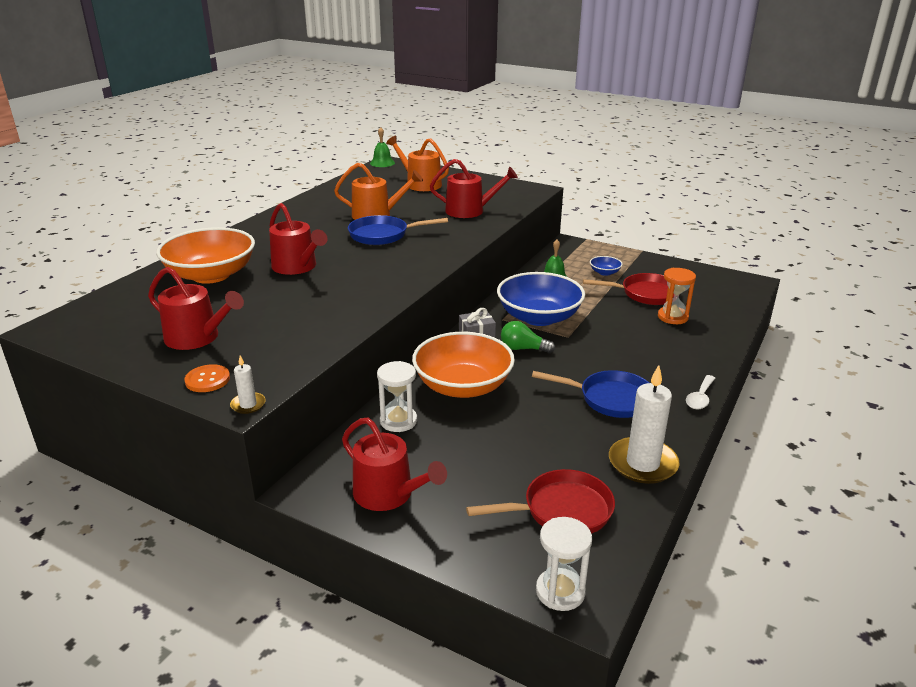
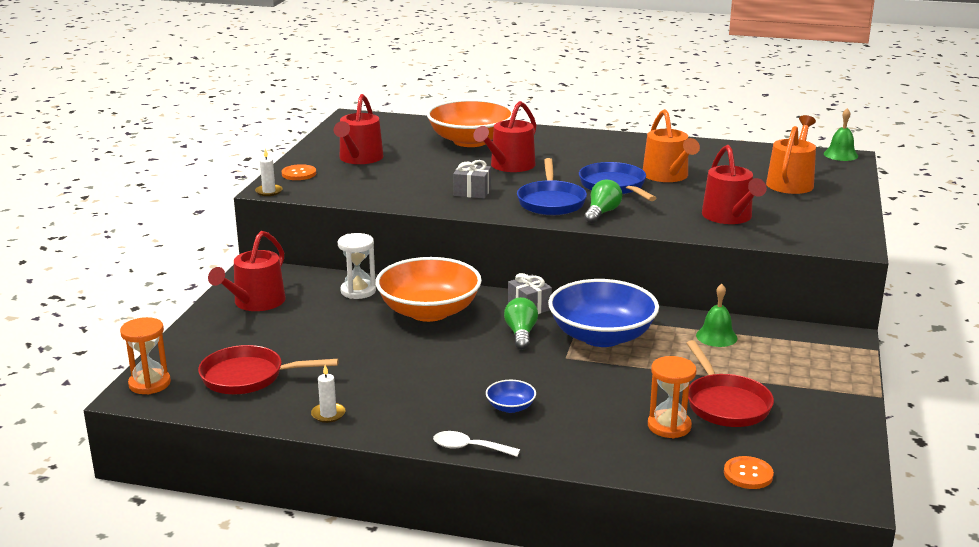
camera: 75 degrees right, 5 degrees down
(348, 291) = (472, 192): none -> grey gift
(434, 248) = (602, 213): none -> green light bulb
(560, 591) = (149, 384): white hourglass -> orange hourglass
(561, 510) = (248, 377): red pan -> red pan turned 120 degrees clockwise
(605, 272) = (769, 370): blue bowl -> blue bowl (510, 407)
(610, 399) = (441, 391): blue pan -> blue pan (551, 202)
(642, 463) = (328, 414): white candle -> white candle, size x0.47
(730, 304) = (748, 474): none -> orange button

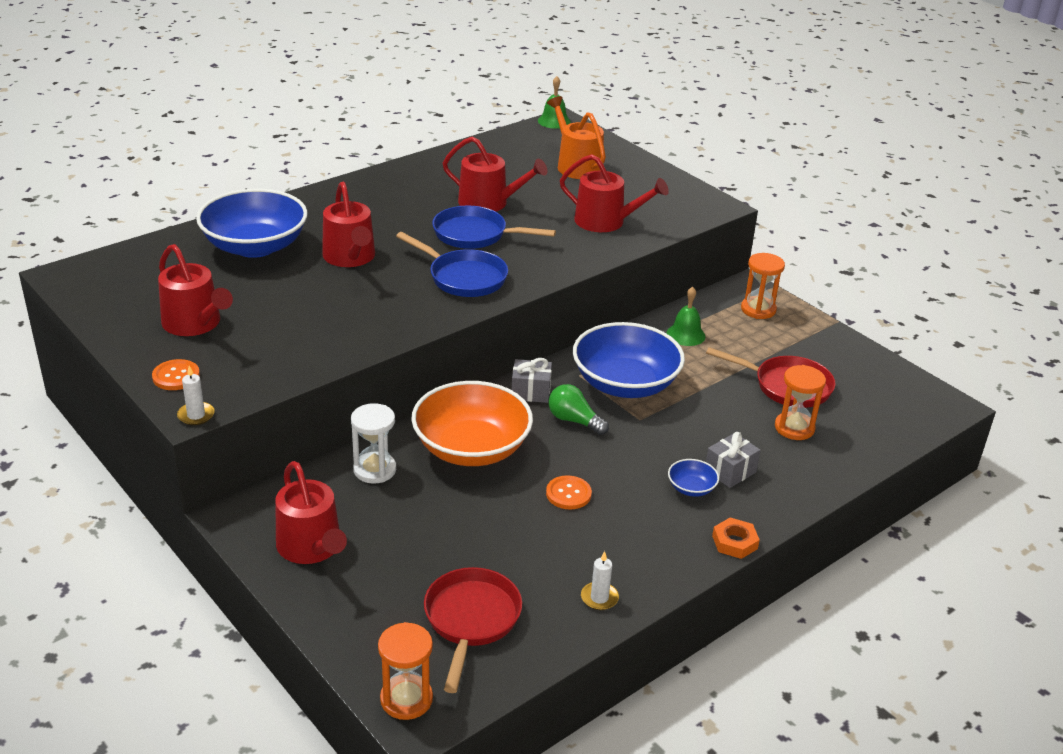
camera: 55 degrees left, 10 degrees up
(248, 377) = (471, 620): red pan -> red pan turned 150 degrees clockwise
(469, 448) = (734, 542): white spoon -> orange nut
(470, 141) = (255, 246): orange bowl -> blue bowl
(472, 192) = (382, 304): grey gift -> grey gift (730, 471)
(602, 213) = (521, 267): green light bulb -> none
(667, 176) = (489, 203): orange watering can -> red watering can
(748, 474) = (888, 430): orange button -> orange button (568, 494)
(819, 354) = (758, 309): none -> orange hourglass

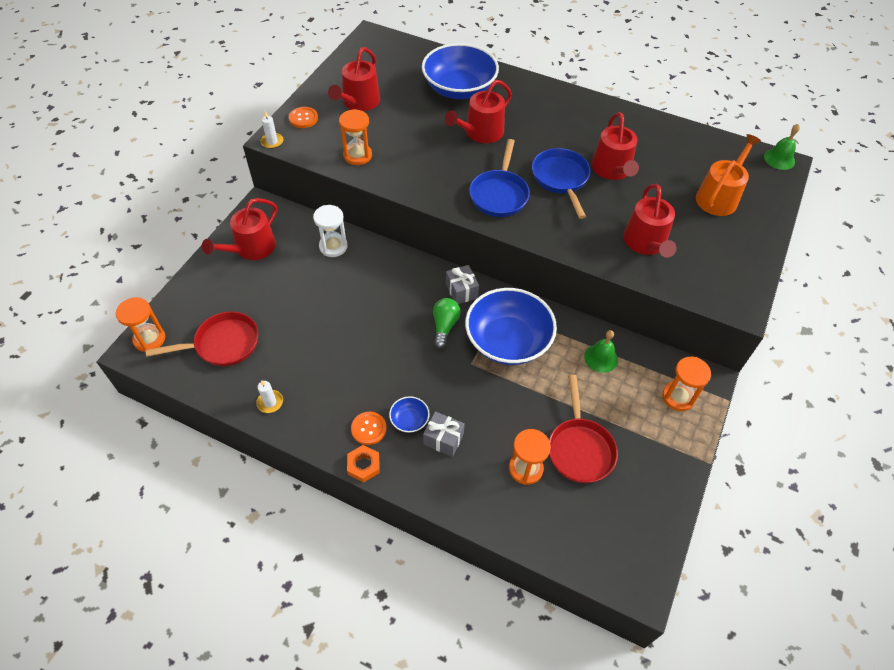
camera: 65 degrees right, 20 degrees up
(299, 353) = (357, 155): none -> orange hourglass
(471, 448) = (381, 283): orange bowl -> none
(568, 494) = (363, 350): orange button -> orange button (368, 429)

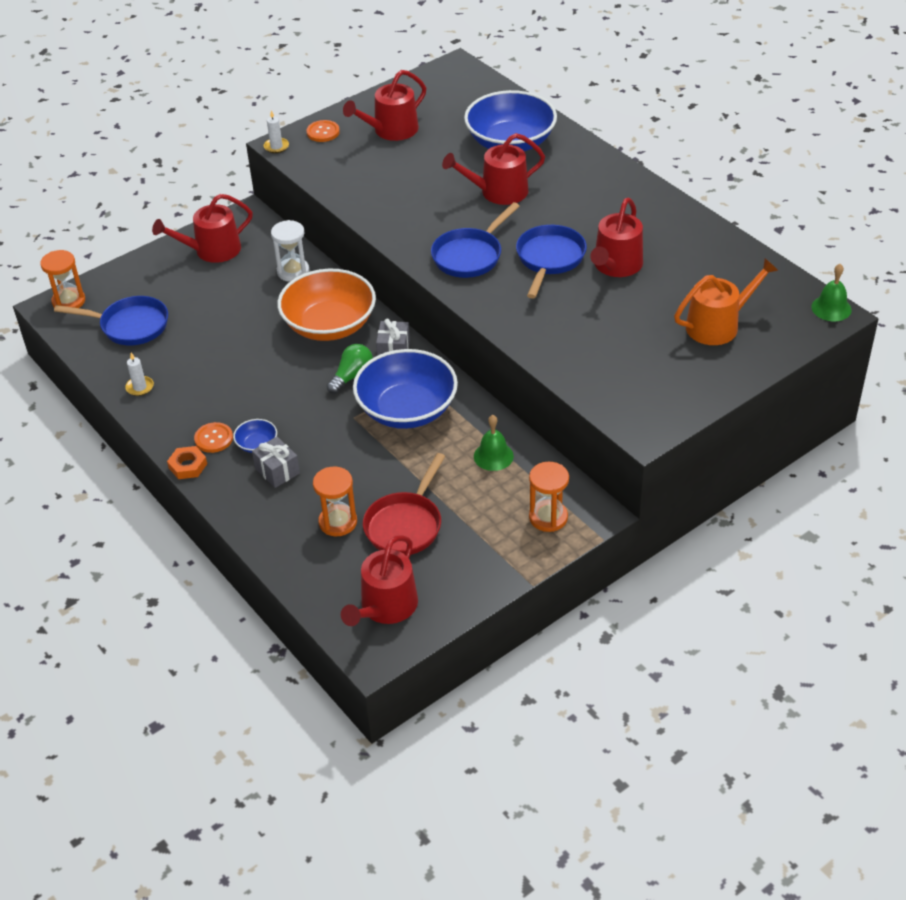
camera: 30 degrees right, 10 degrees down
(223, 344) = (130, 326): red pan -> blue pan
(357, 155) = (351, 181): orange hourglass -> none
(395, 285) = (329, 325): none -> orange bowl
(646, 243) = (591, 344): red watering can -> red watering can (385, 607)

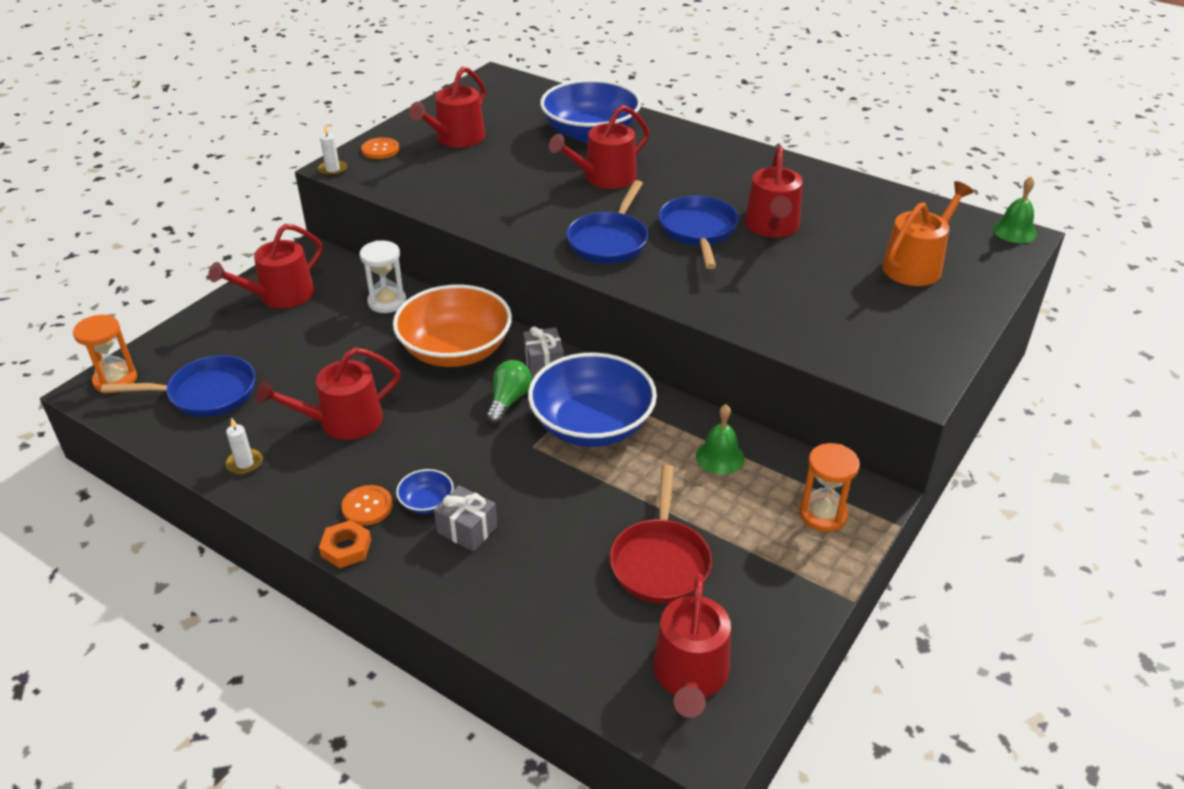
camera: 20 degrees left, 5 degrees down
(221, 368) = (343, 422): none -> red watering can
(338, 522) = (574, 577): orange hourglass -> none

